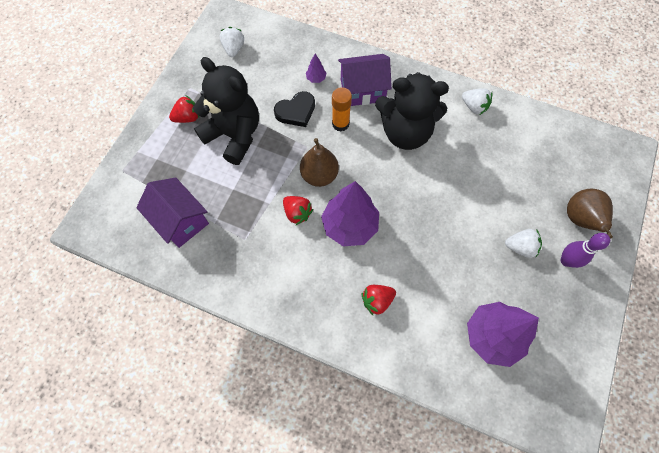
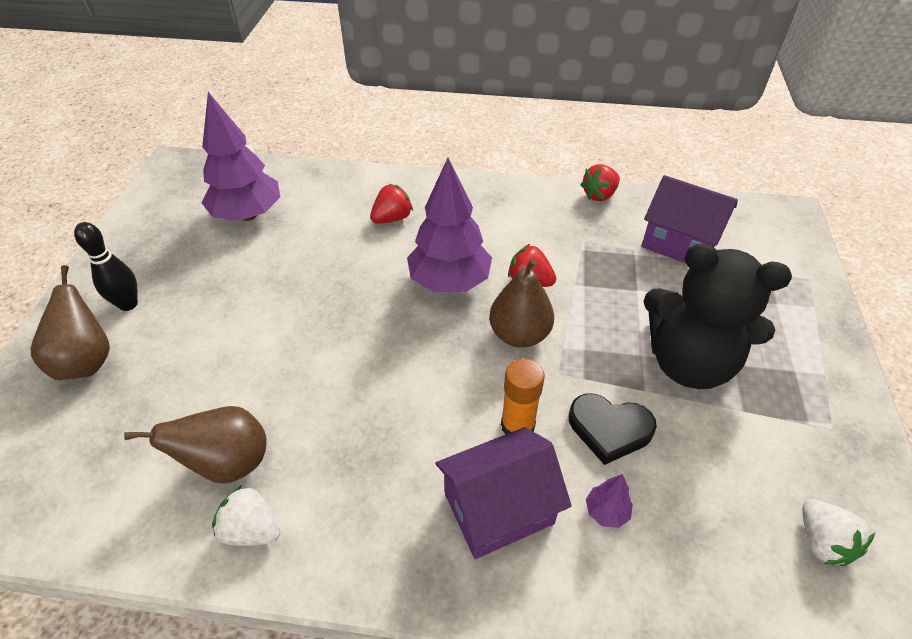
camera: 165 degrees right, 20 degrees down
(188, 117) = (786, 373): red strawberry -> red strawberry (599, 195)
(296, 111) = (609, 429): black heart -> black heart turned 120 degrees counterclockwise
(405, 132) = (391, 438): black teddy bear -> none
(487, 139) = (228, 463): none -> brown pear
(520, 247) = (195, 307): white strawberry -> none
(566, 261) = (128, 304): purple bowling pin -> black bowling pin

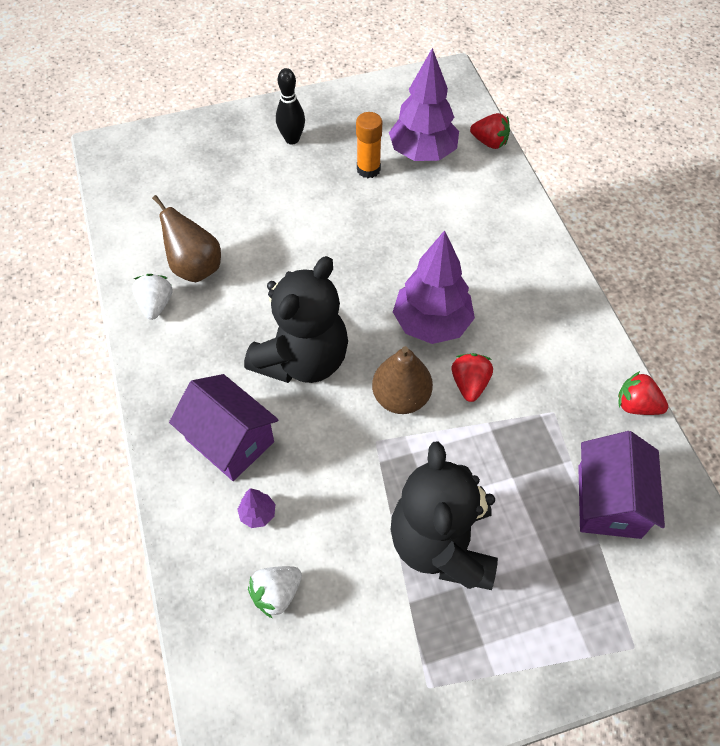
camera: 65 degrees right, 10 degrees up
(87, 361) = (234, 149): brown pear -> none
(392, 218) = (483, 250): red strawberry -> red strawberry (489, 142)
(429, 399) = (302, 359): none -> black teddy bear
(517, 426) = (306, 428): orange glue stick -> orange glue stick (368, 169)
(609, 429) = (335, 496): black heart -> none
(822, 542) = (299, 687): white strawberry -> white strawberry (276, 594)

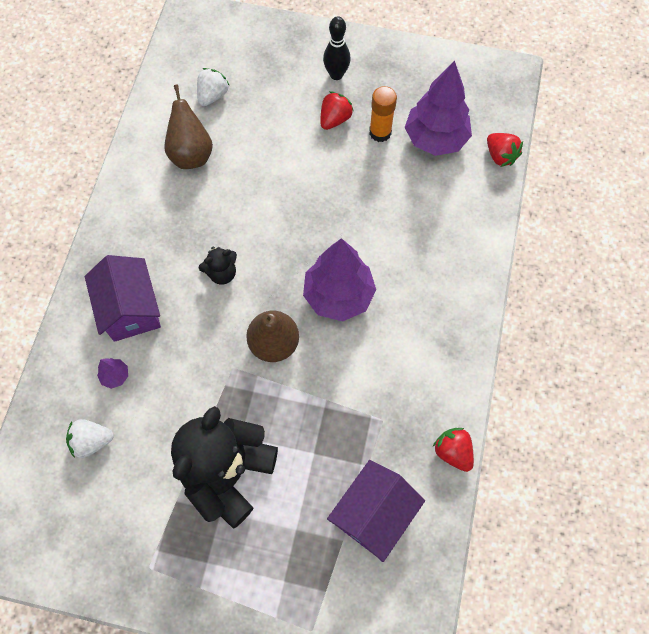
camera: 30 degrees right, 10 degrees up
(156, 305) = (145, 171): white strawberry -> white strawberry (213, 95)
(302, 359) = (222, 273): black teddy bear -> black teddy bear, size x0.43
(469, 384) = (333, 361): red strawberry -> red strawberry (335, 119)

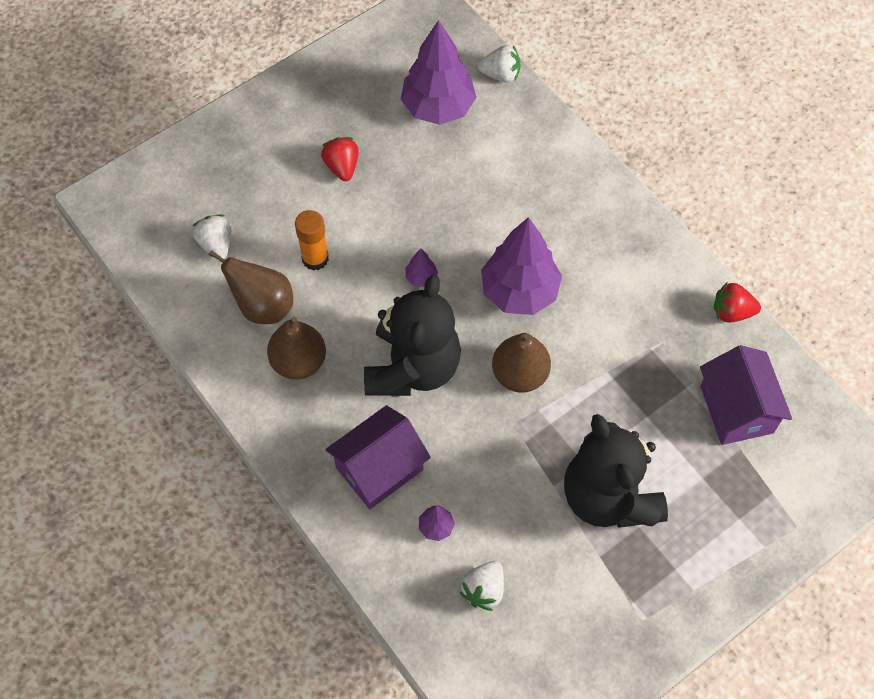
camera: 50 degrees left, 5 degrees down
(131, 309) = (379, 468): purple house -> purple house turned 60 degrees counterclockwise
(169, 204) = (299, 362): none -> brown pear
(222, 273) = (412, 367): black teddy bear -> black teddy bear, size x2.30
(294, 227) = (421, 277): none -> purple tree
(336, 74) = (296, 131): black bowling pin -> none
(380, 132) = (390, 143): orange glue stick -> orange glue stick (315, 258)
(500, 156) = (500, 74): red strawberry -> white strawberry

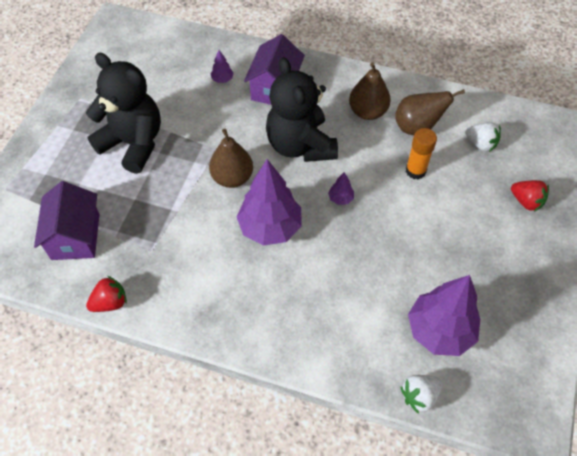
camera: 145 degrees right, 5 degrees down
(342, 166) = (460, 239): red strawberry -> red strawberry (526, 201)
(484, 590) = (176, 67): white strawberry -> none
(736, 409) = (75, 236): purple house -> purple house turned 45 degrees clockwise

